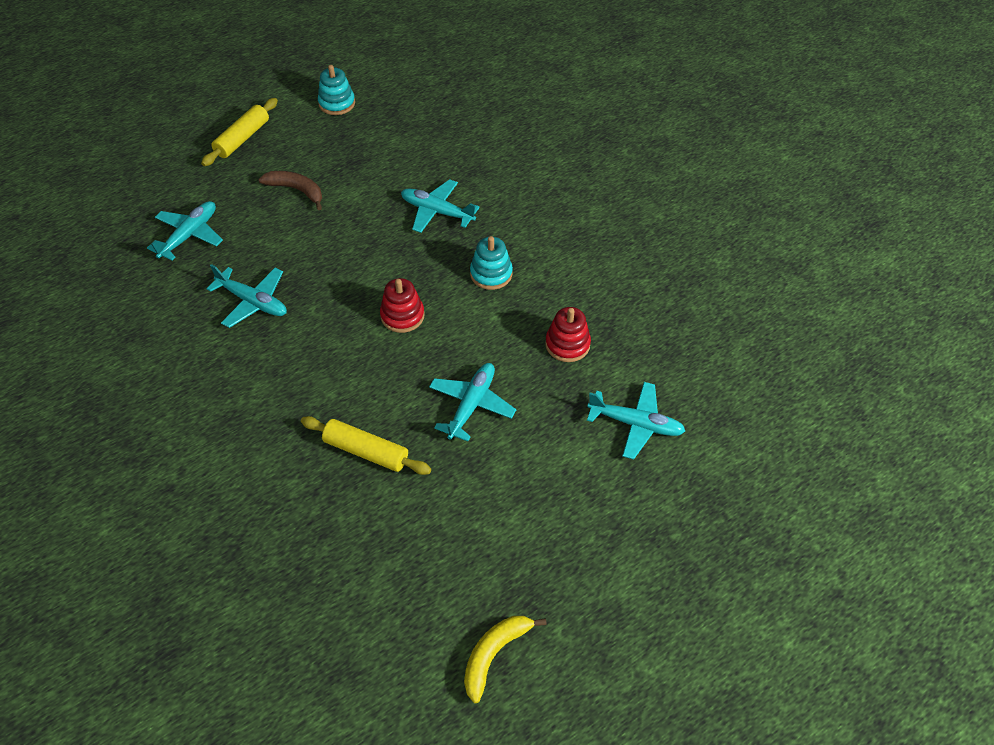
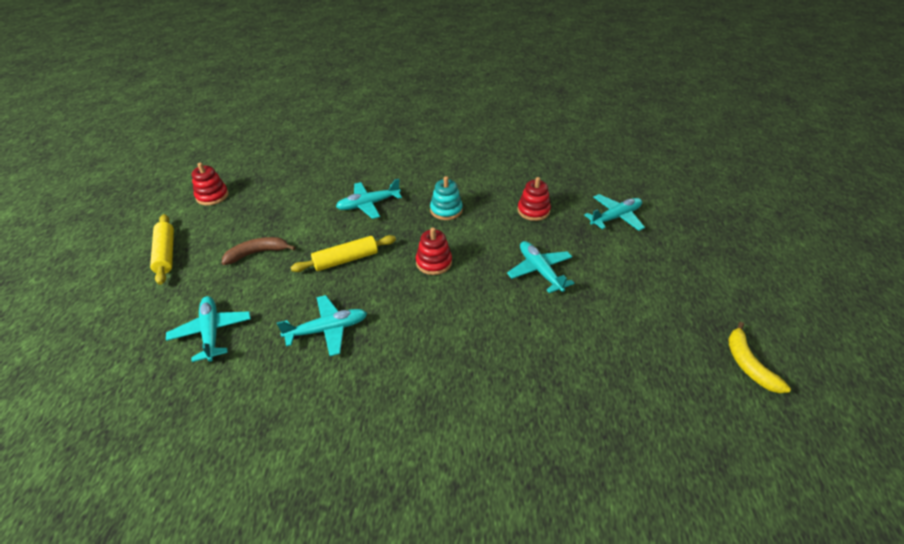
camera: 50 degrees left, 10 degrees down
(337, 103) = (212, 196): turquoise stacking toy -> red stacking toy
(366, 451) = (530, 340): yellow rolling pin -> yellow rolling pin (346, 260)

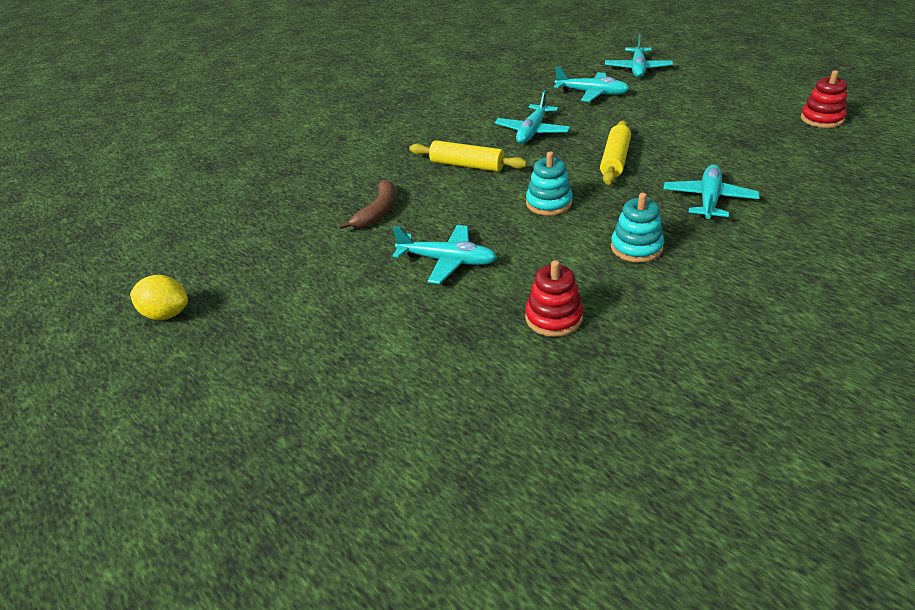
camera: 135 degrees right, 5 degrees down
(166, 254) = (725, 89): yellow rolling pin -> yellow rolling pin (467, 165)
(257, 253) = (679, 124): brown banana -> brown banana (378, 212)
(434, 262) = (549, 203): red stacking toy -> turquoise stacking toy
(615, 217) = (445, 390): turquoise plane -> turquoise plane (637, 69)
(748, 364) = (166, 314): yellow banana -> yellow lemon

